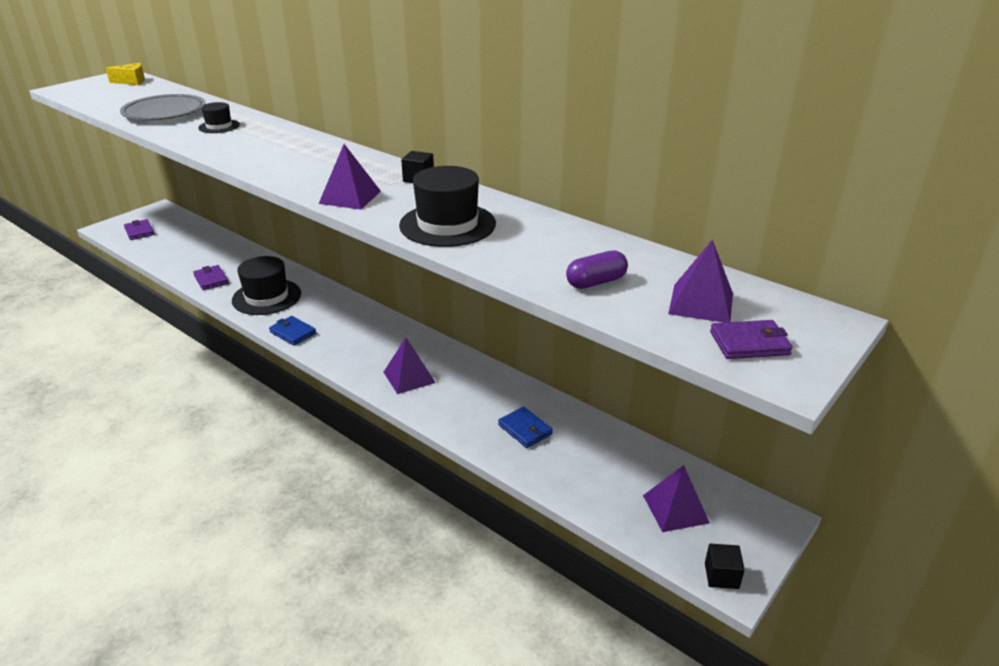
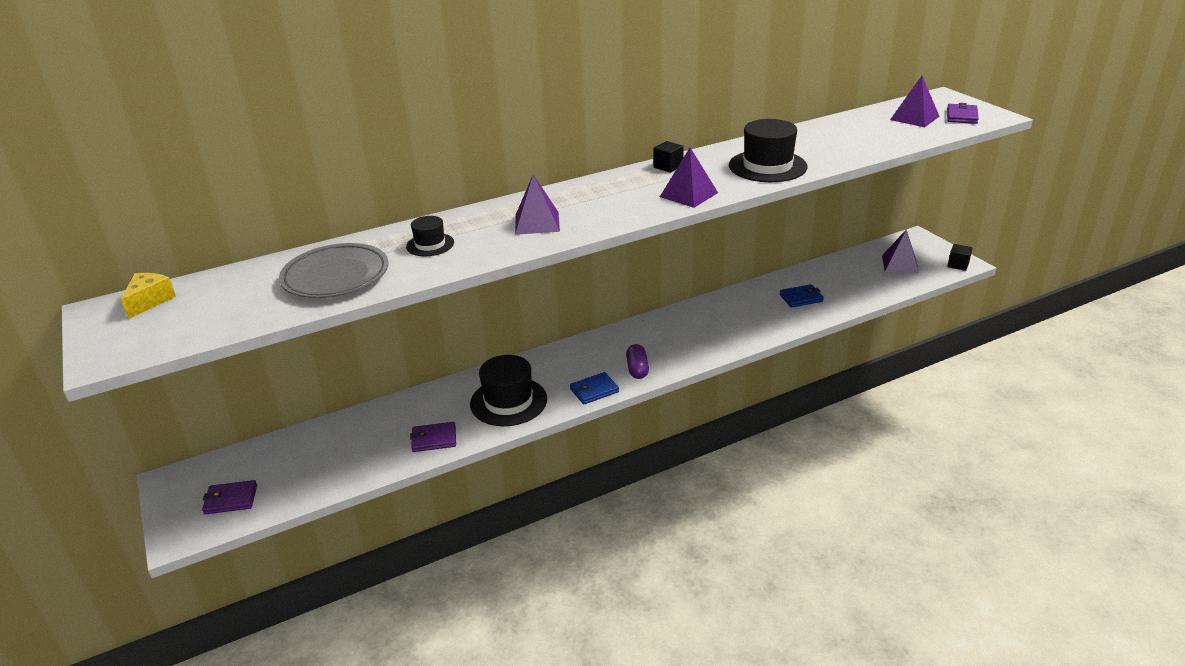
camera: 65 degrees left, 0 degrees up
(409, 377) = (707, 336): purple pyramid -> purple pyramid (537, 223)
(596, 282) = (879, 137): purple capsule -> purple capsule (637, 369)

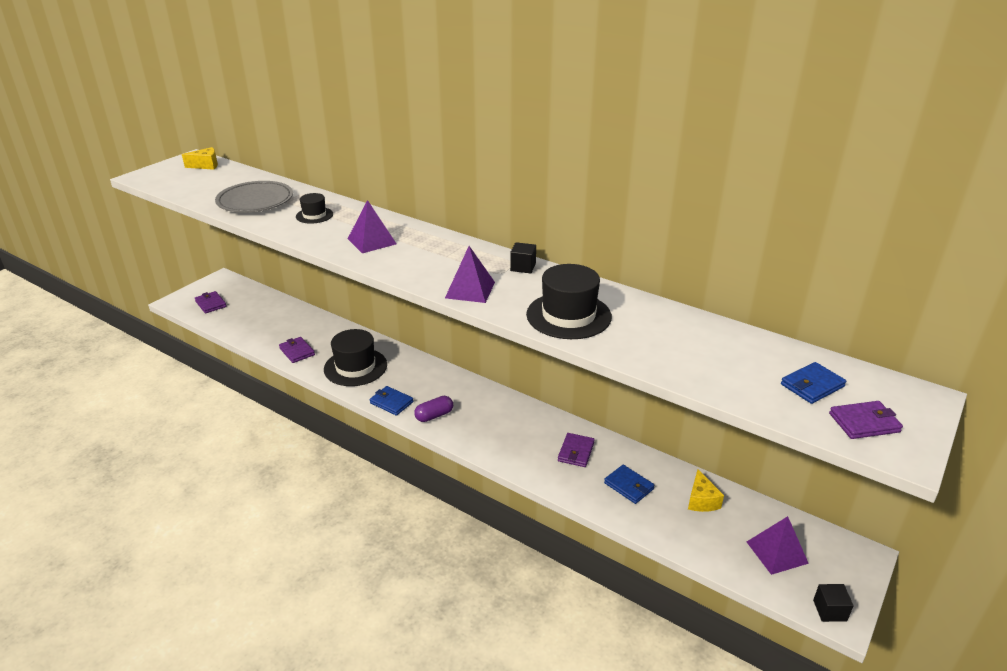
camera: 60 degrees right, 0 degrees up
(744, 309) = (576, 452): none -> purple wallet
(834, 274) = (701, 500): none -> yellow cheese
(914, 118) = (812, 385): purple pyramid -> blue wallet

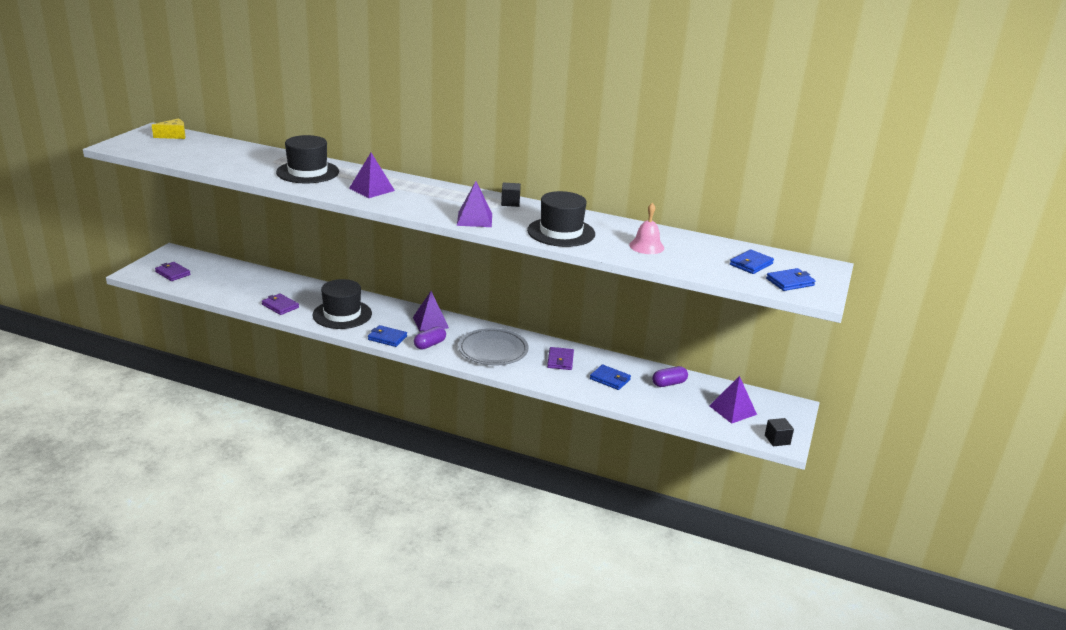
camera: 15 degrees left, 5 degrees down
(255, 201) = (244, 163): grey plate -> grey plate (493, 351)
(314, 215) = (307, 172): black hat -> black hat, size x1.85
(445, 385) = (430, 322): none -> purple pyramid
(673, 345) = (646, 246): none -> pink bell
(701, 500) = (669, 383): yellow cheese -> purple capsule
(864, 423) = (790, 282): purple wallet -> blue wallet

